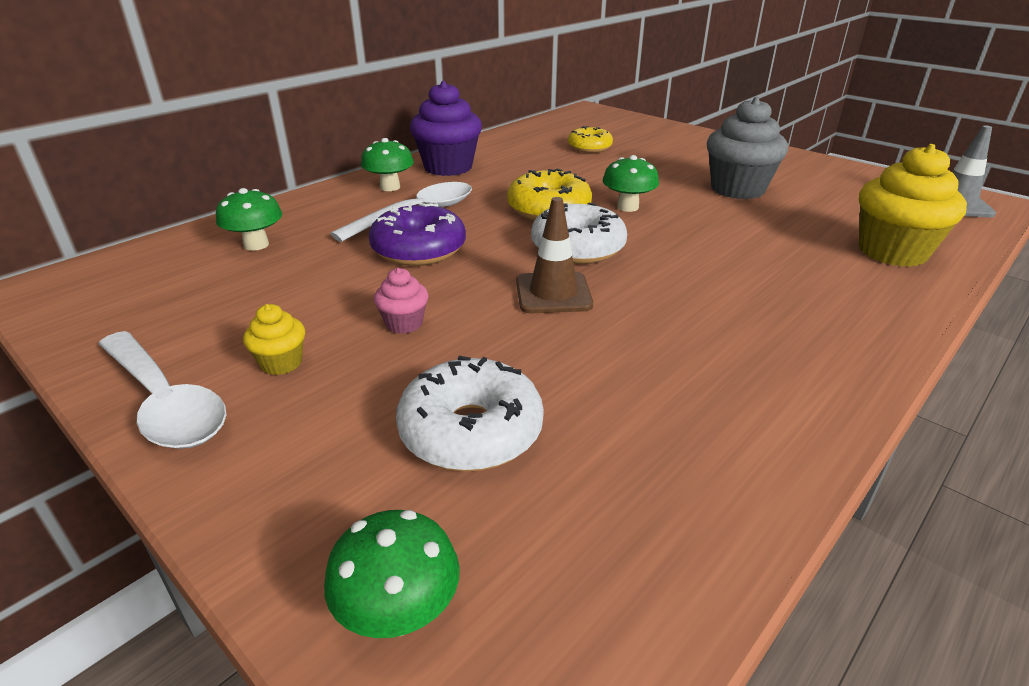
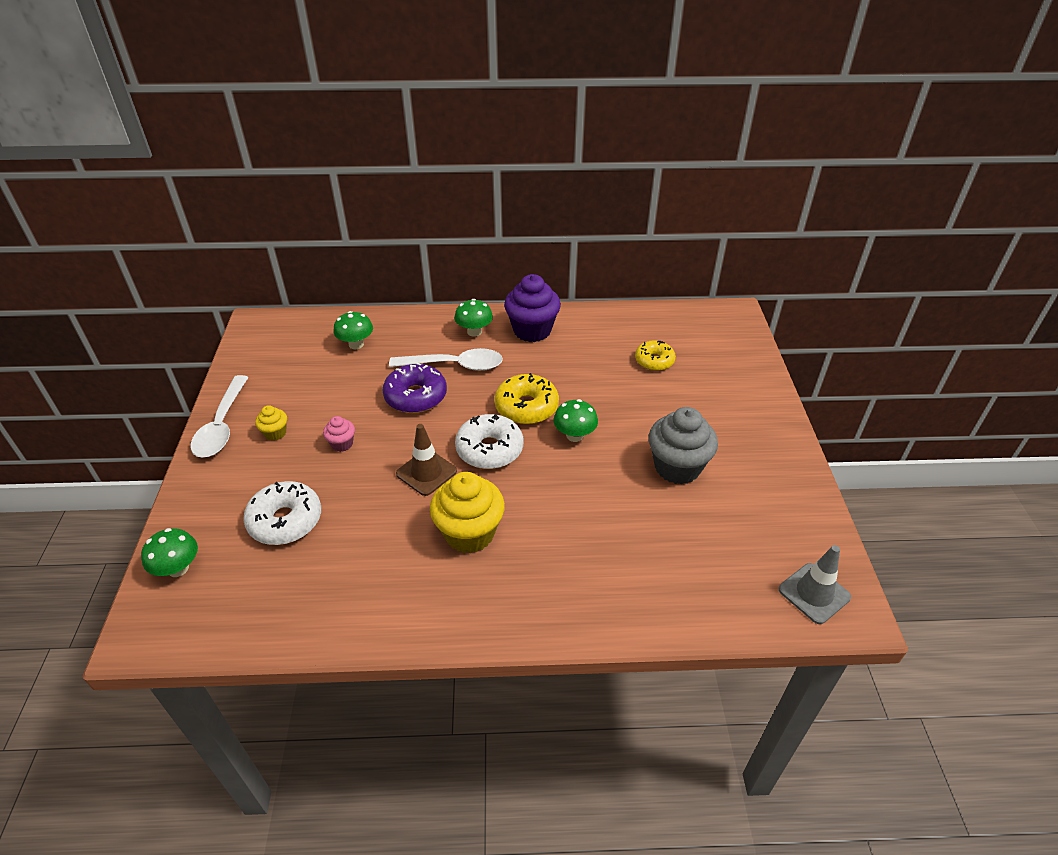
camera: 45 degrees right, 10 degrees up
(892, 252) = (664, 588): yellow cupcake -> yellow cupcake (469, 533)

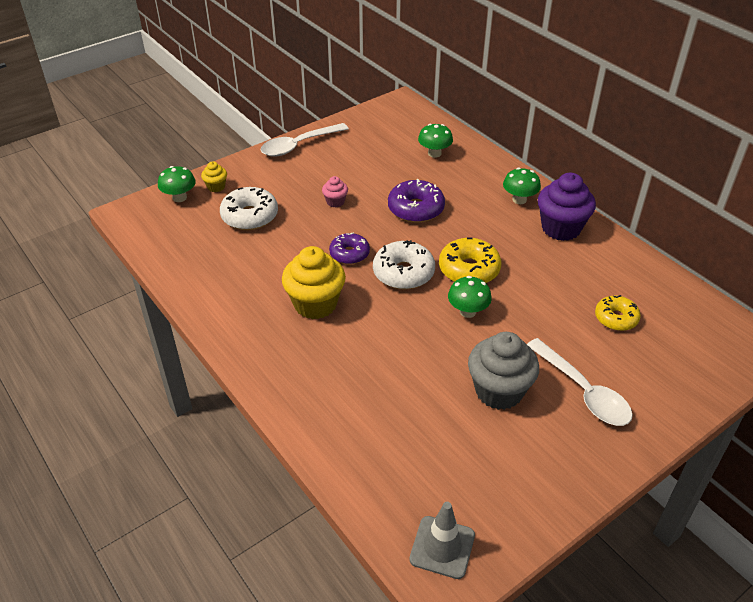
camera: 55 degrees right, 0 degrees up
(275, 433) = (315, 169): yellow cupcake -> yellow cupcake (216, 187)
(426, 472) = (349, 254): brown traffic cone -> purple donut
(455, 365) = (470, 210): white spoon -> white spoon (583, 391)

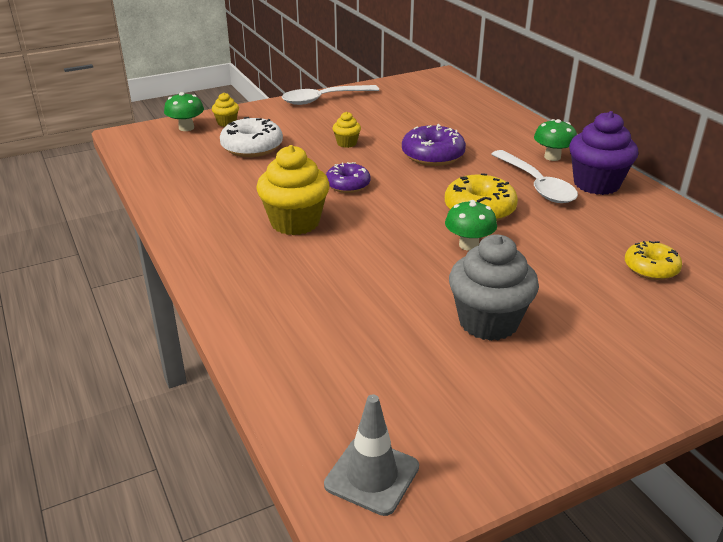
camera: 10 degrees right, 10 degrees down
(335, 202) = (347, 143): pink cupcake -> yellow cupcake
(403, 273) = (403, 205): white donut -> none
(434, 153) = (466, 115): green mushroom -> none
(583, 391) = (597, 334): white spoon -> white spoon (537, 185)

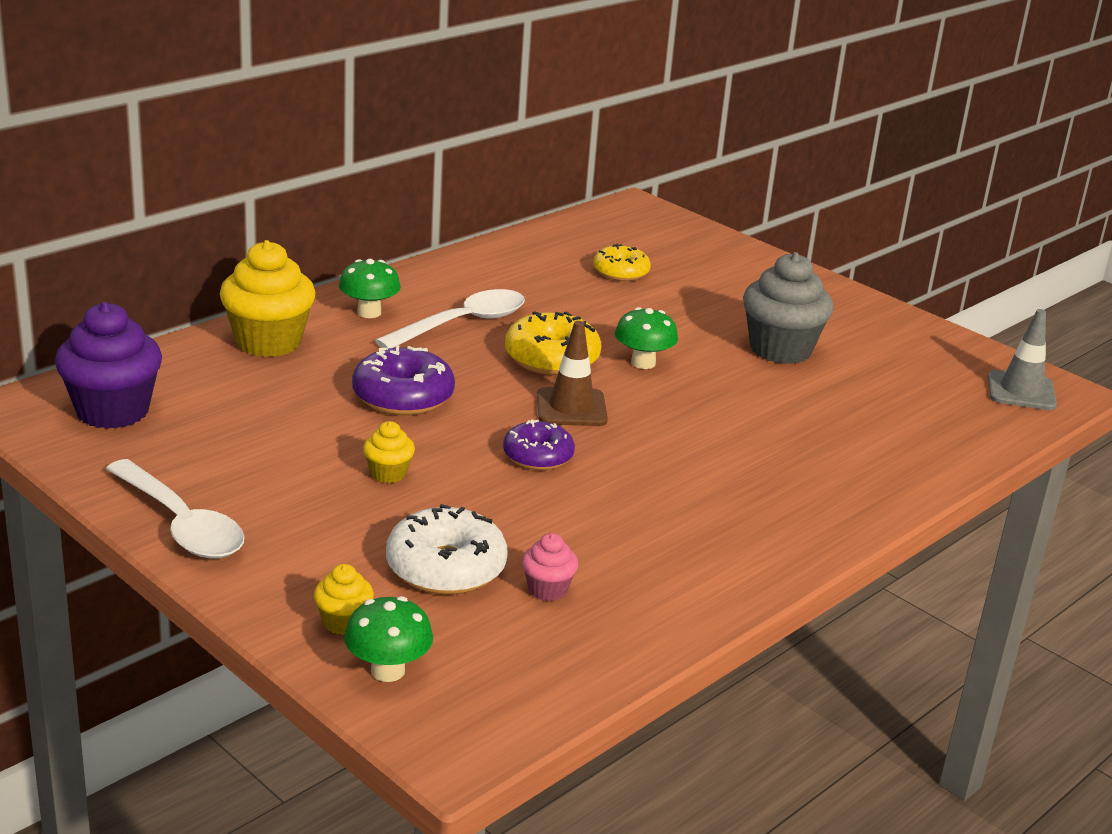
camera: 110 degrees left, 5 degrees down
(216, 168) = (547, 589): none -> pink cupcake
(295, 222) = (672, 483): yellow cupcake -> yellow cupcake (268, 342)
(405, 205) = (571, 408): none -> brown traffic cone
(596, 184) = (439, 289): purple cupcake -> purple cupcake (112, 411)

